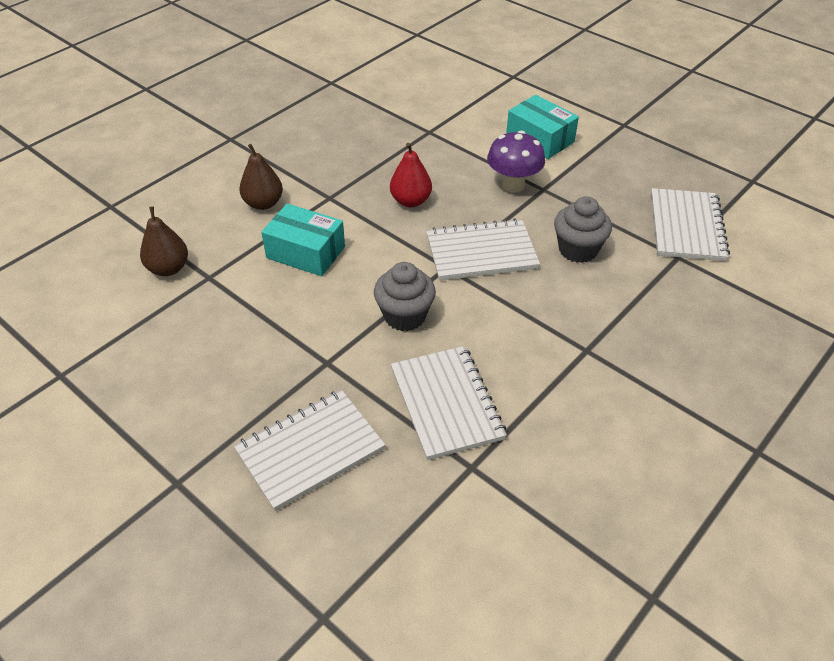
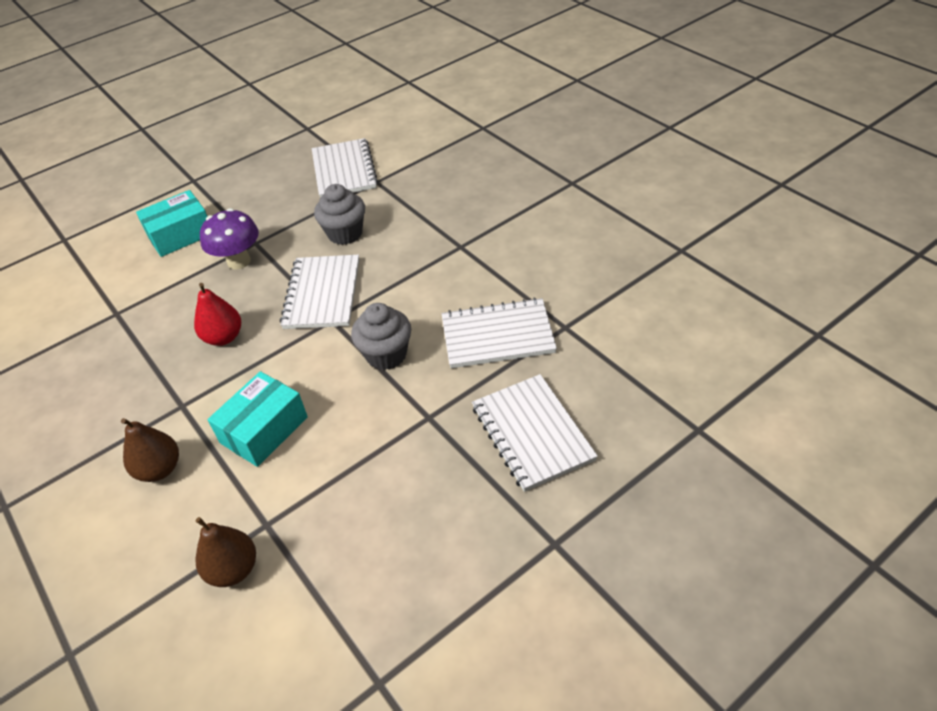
camera: 75 degrees left, 0 degrees up
(686, 227) = (344, 170): white notebook -> white notebook turned 60 degrees clockwise

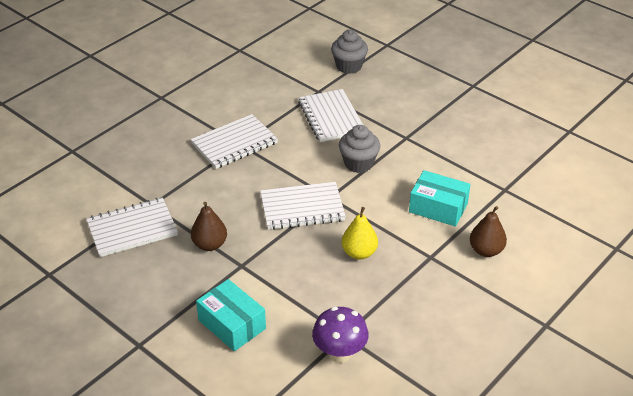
camera: 105 degrees left, 5 degrees down
(224, 337) = (359, 253): red pear -> yellow pear
(233, 569) = (537, 195): brown pear -> brown pear (210, 244)
(239, 261) = (267, 269): purple mushroom -> purple mushroom (339, 353)
(345, 233) = (226, 210): grey cupcake -> grey cupcake (349, 66)
(532, 433) = (406, 97): white notebook -> white notebook (234, 143)

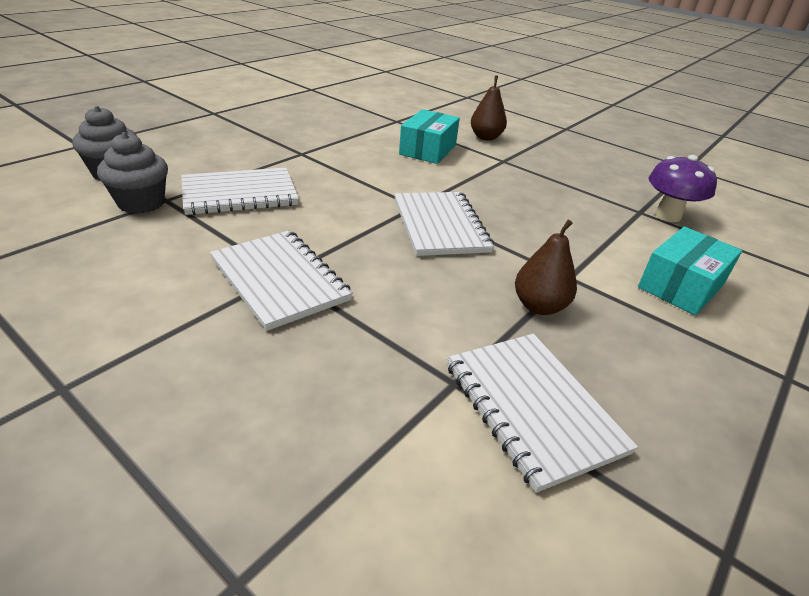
camera: 95 degrees left, 5 degrees down
(358, 163) = (348, 183): grey cupcake -> grey cupcake (141, 203)
(359, 253) = (512, 195): yellow pear -> none

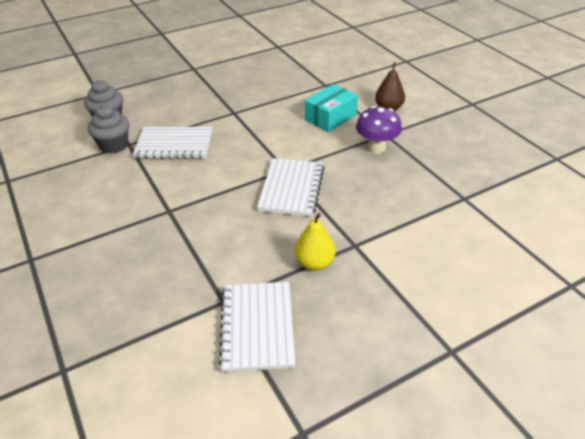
camera: 25 degrees right, 5 degrees up
(280, 280) = (164, 214): white notebook -> none
(539, 306) = (314, 263): brown pear -> yellow pear
(667, 216) = (486, 205): purple mushroom -> purple mushroom (376, 148)
(681, 286) = (436, 268): turquoise box -> none

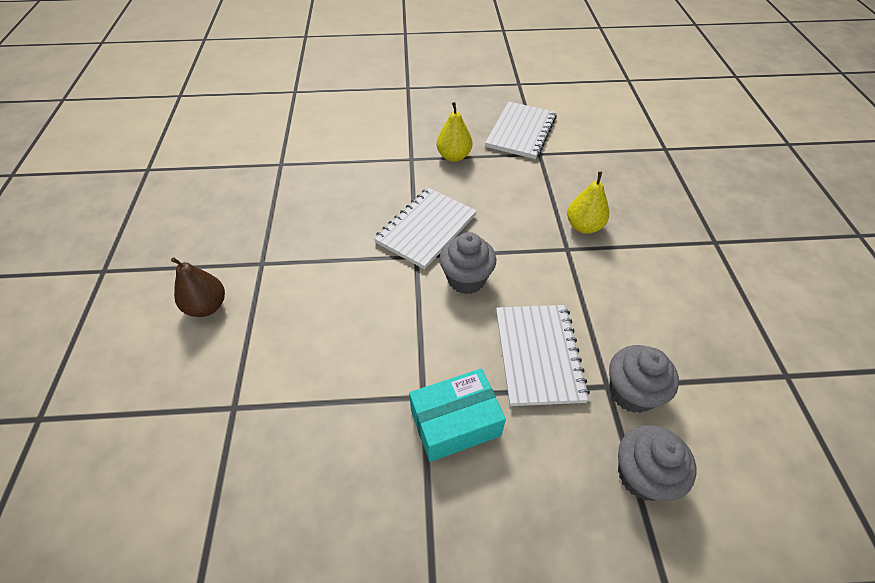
camera: 155 degrees left, 10 degrees up
(157, 233) = (584, 226): none -> yellow pear
(174, 145) = (538, 355): white notebook -> white notebook turned 60 degrees clockwise
(240, 167) = (466, 279): none -> grey cupcake
(330, 117) = (296, 321): turquoise box -> turquoise box (455, 422)
(376, 148) = (294, 246): purple mushroom -> none

